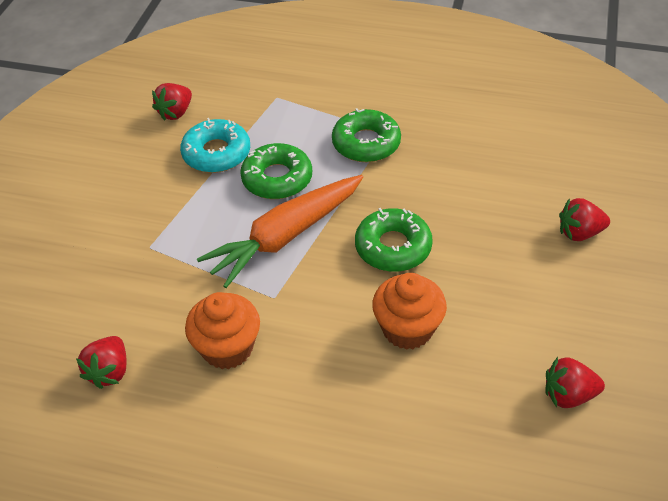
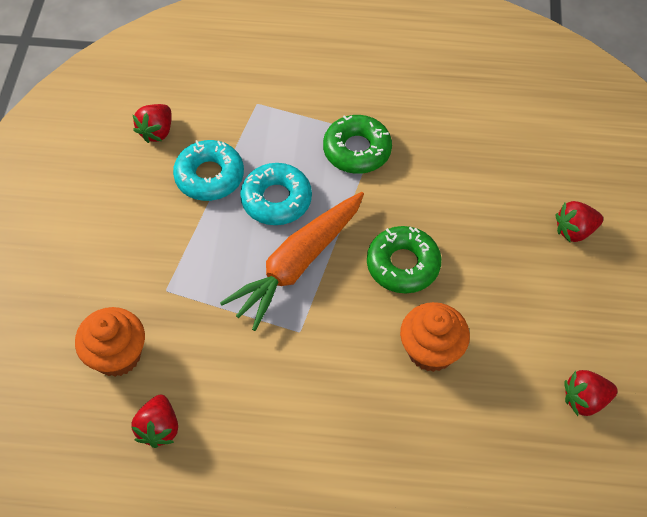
camera: 10 degrees left, 10 degrees up
(227, 348) = (266, 390): orange cupcake -> orange cupcake (117, 355)
(277, 178) = (276, 199): green donut -> turquoise donut

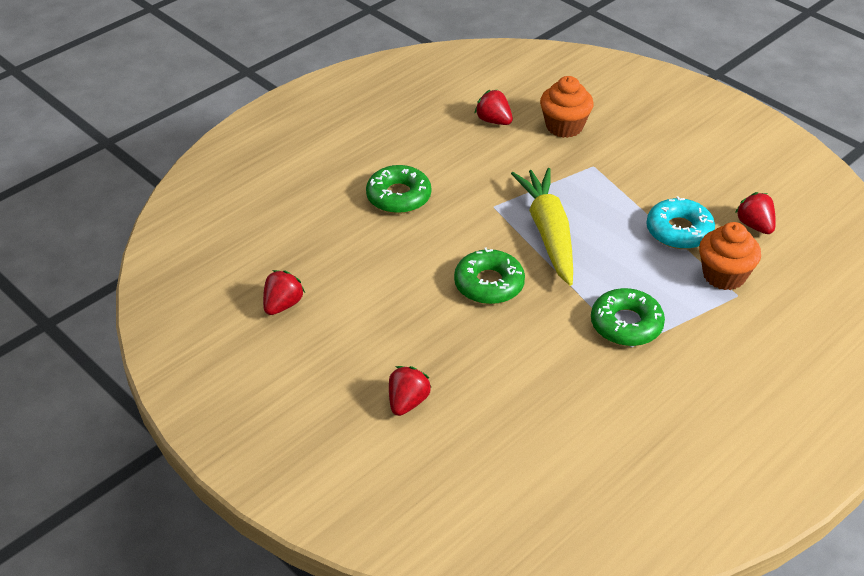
camera: 130 degrees right, 15 degrees down
(276, 199) = (620, 253): turquoise donut -> none
(298, 264) = (548, 233): orange carrot -> yellow carrot
(360, 423) = (398, 196): none -> green donut
(431, 350) = (407, 256): orange cupcake -> orange cupcake (724, 275)

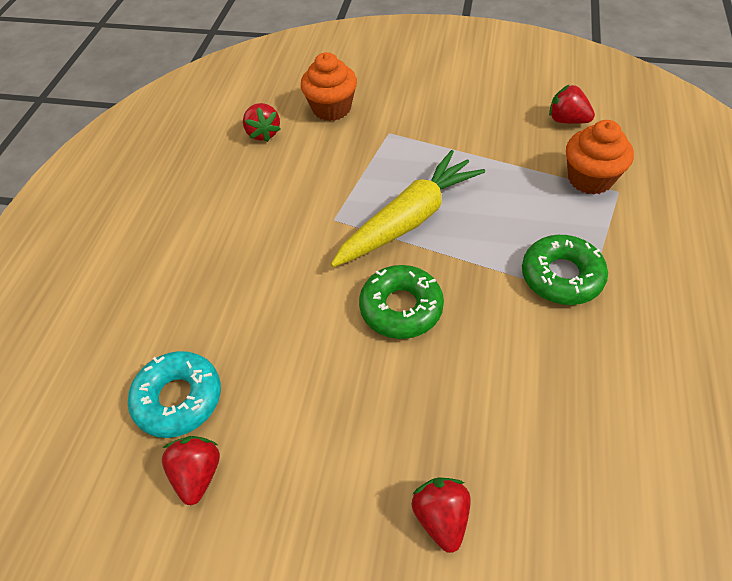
camera: 30 degrees left, 10 degrees up
(398, 196) = (231, 259): green donut -> none
(493, 121) = (263, 133): red strawberry -> red strawberry turned 120 degrees counterclockwise
(548, 233) = (408, 220): yellow carrot -> yellow carrot turned 90 degrees clockwise
(679, 231) = (515, 157): turquoise donut -> turquoise donut (178, 398)

